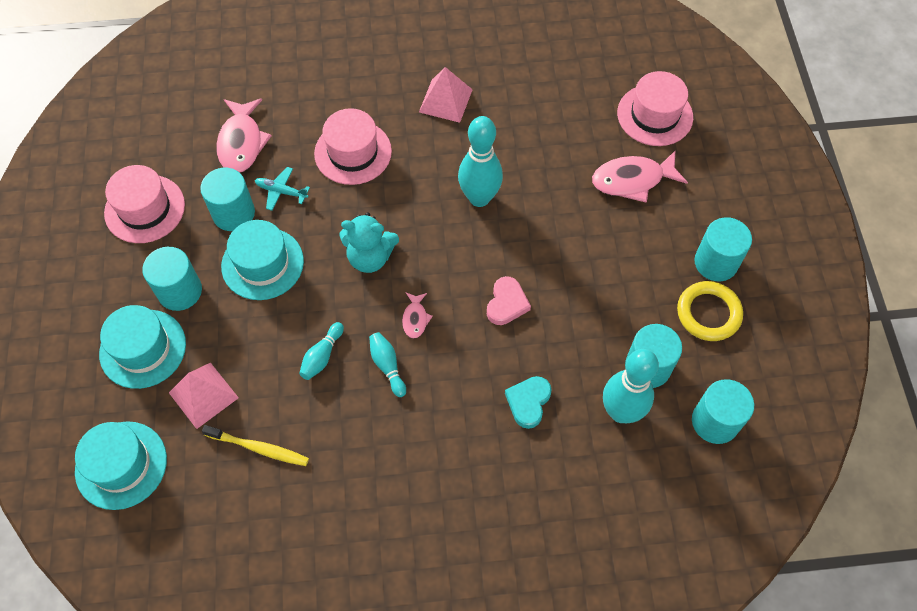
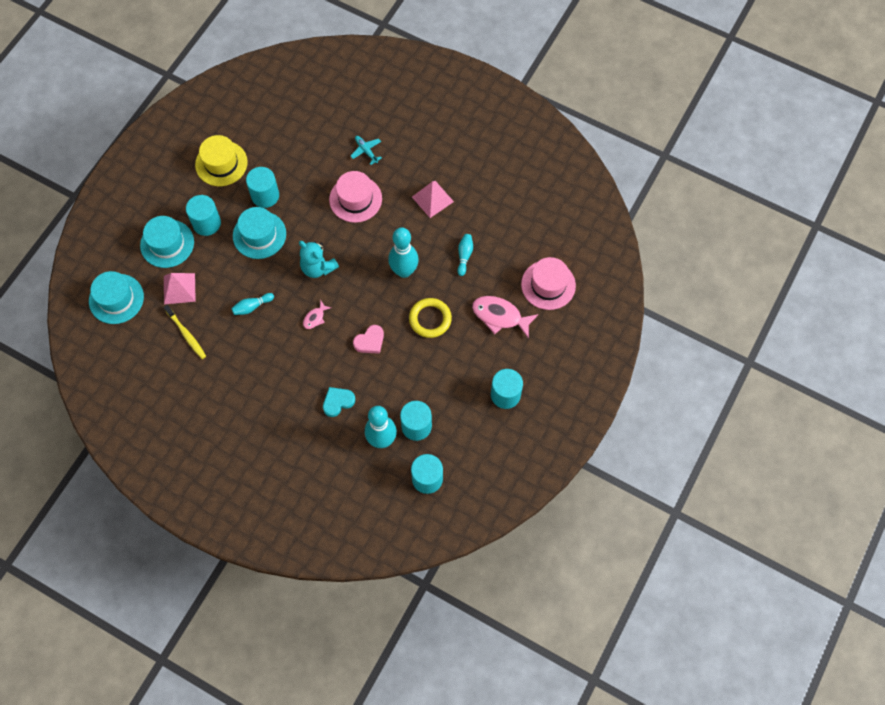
camera: 35 degrees right, 5 degrees up
(145, 209) = (221, 163): pink hat -> yellow hat
(241, 143) = (299, 155): pink fish -> none
(281, 191) = (299, 198): turquoise plane -> turquoise plane (366, 151)
(387, 366) = (281, 334): turquoise bowling pin -> turquoise bowling pin (464, 256)
(708, 313) = (475, 420): yellow ring -> yellow ring (430, 319)

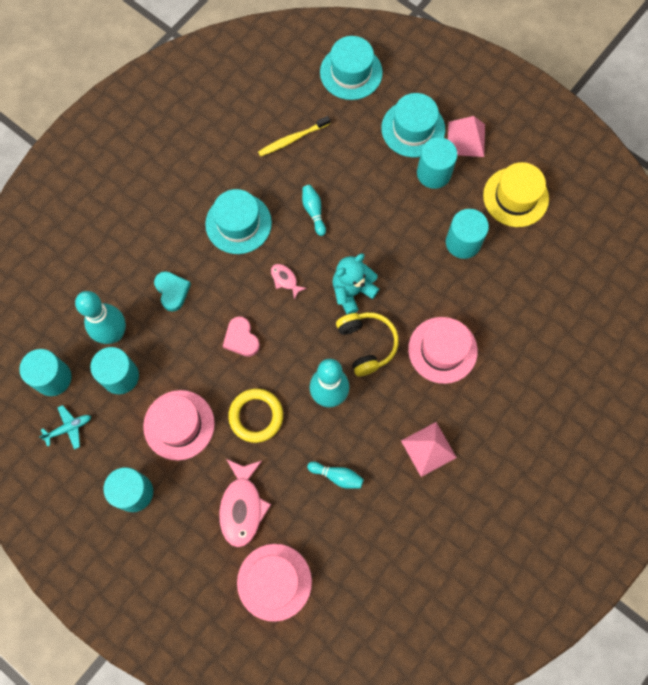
camera: 100 degrees right, 5 degrees up
(179, 288) = (352, 137): pink pyramid -> pink pyramid (466, 139)
(259, 235) = (408, 230): turquoise hat -> turquoise hat (238, 223)
(360, 251) = (366, 344): none -> yellow headphones
(366, 151) = (513, 374): turquoise plane -> turquoise plane (69, 428)
(447, 373) = (179, 425): none -> pink hat
(500, 316) = (242, 506): pink fish -> pink fish turned 150 degrees clockwise

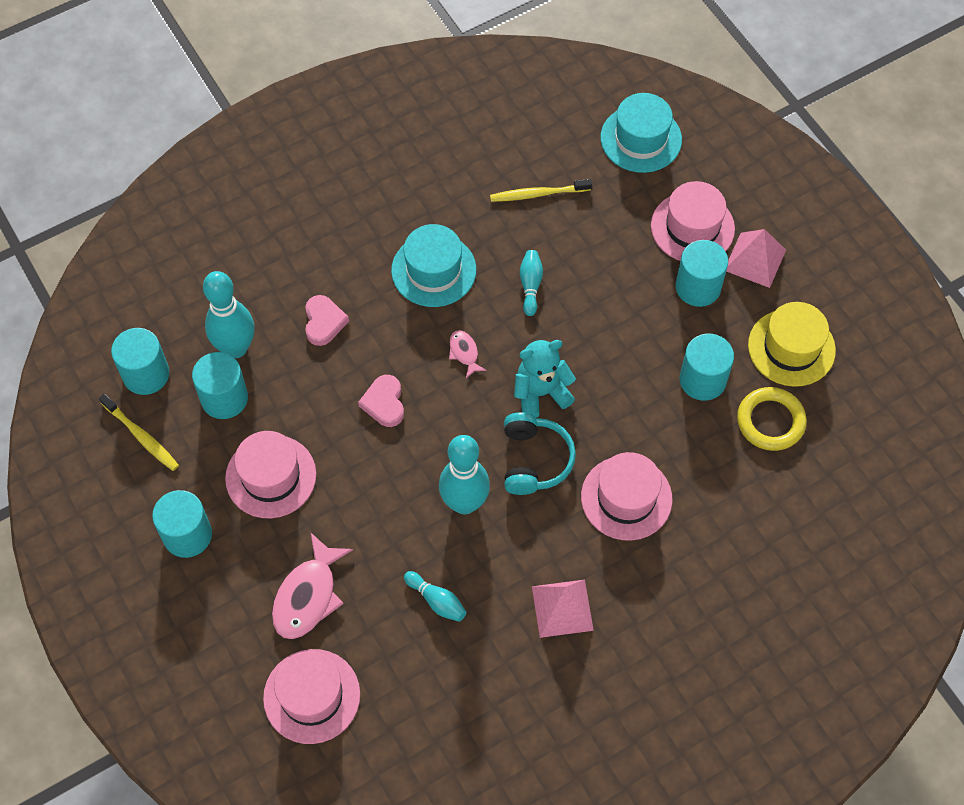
camera: 20 degrees right, 10 degrees down
(69, 428) = (141, 436): turquoise plane -> yellow toothbrush
(172, 291) = (324, 322): turquoise heart -> pink heart
(256, 416) = (366, 498): yellow ring -> yellow ring (770, 421)
(366, 344) = (534, 460): yellow headphones -> turquoise headphones
(413, 129) = (692, 227): turquoise hat -> pink hat

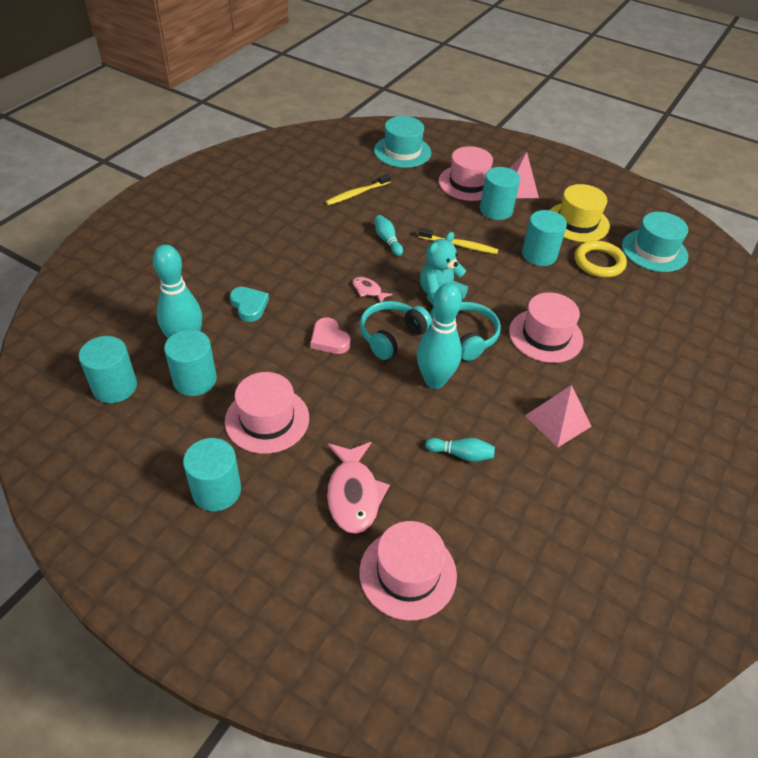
camera: 30 degrees left, 15 degrees down
(141, 436) = (133, 432): yellow toothbrush -> yellow toothbrush (459, 245)
(324, 322) = (249, 306): pink heart -> turquoise heart
(433, 270) = (313, 252): turquoise hat -> turquoise hat (654, 251)
(453, 426) = (392, 336): none -> turquoise headphones

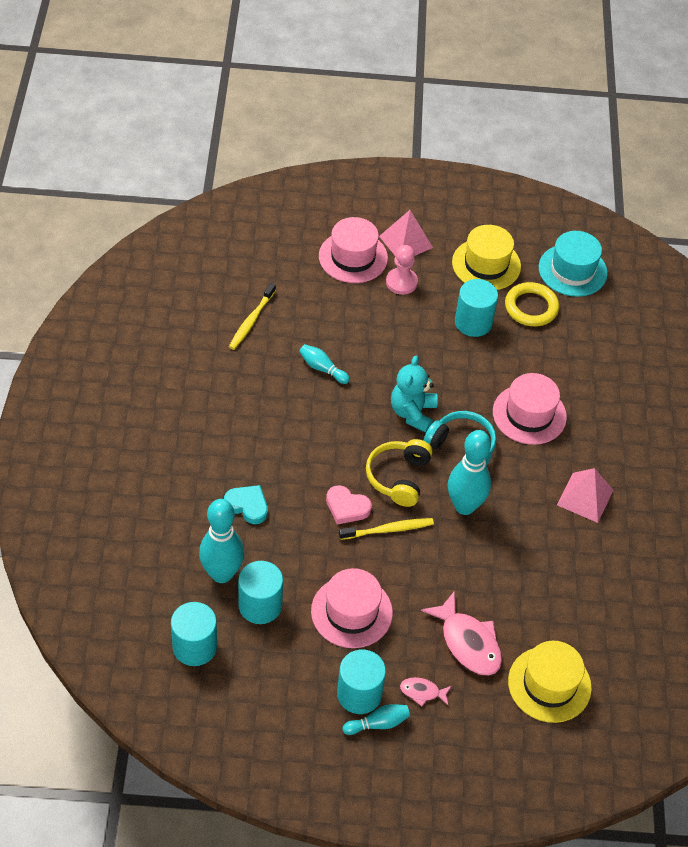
camera: 30 degrees left, 5 degrees up
(368, 290) = (344, 437): pink fish -> pink fish (422, 692)
(392, 336) = (399, 477): turquoise headphones -> yellow headphones
(402, 151) = (258, 240): turquoise hat -> none
(408, 573) = (549, 684): pink hat -> yellow hat
(459, 245) = (394, 343): yellow toothbrush -> yellow toothbrush (388, 530)
(461, 454) = (528, 566): turquoise bowling pin -> turquoise bowling pin (378, 724)
(496, 210) = (401, 282): turquoise cylinder -> pink pawn

